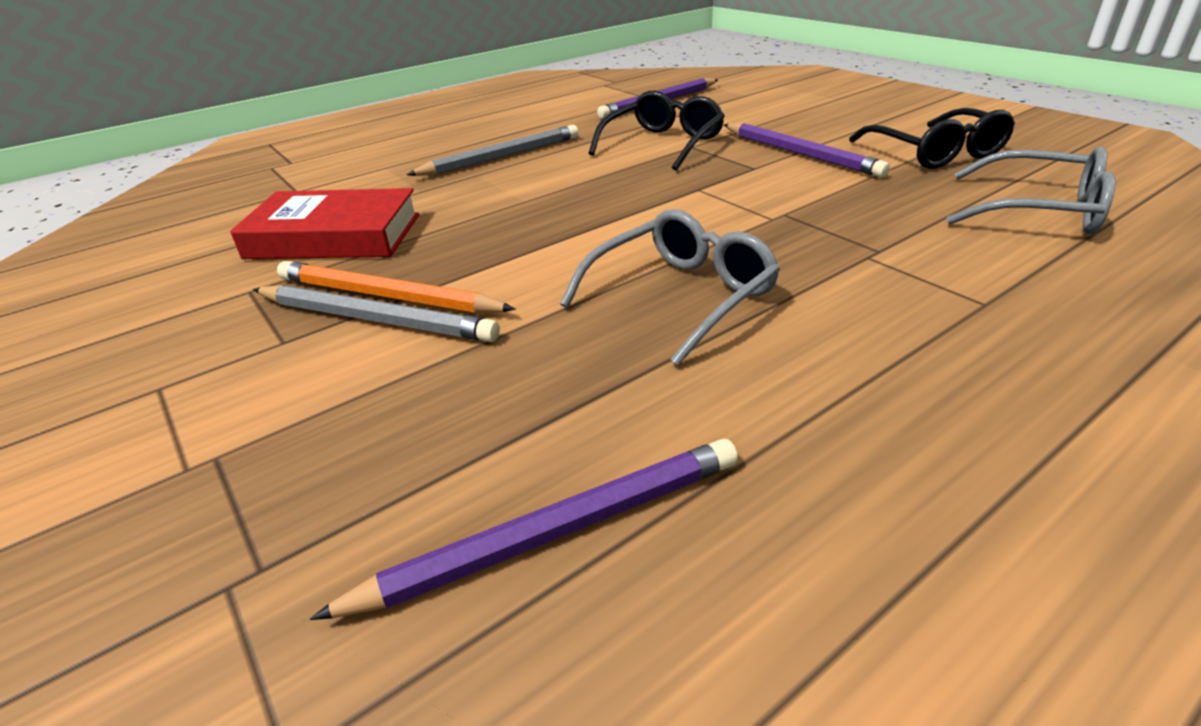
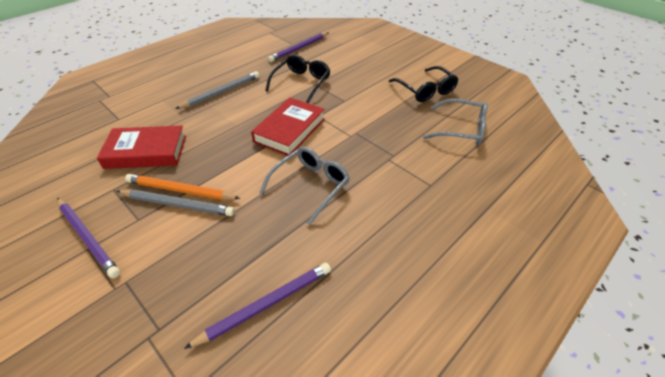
camera: 10 degrees left, 10 degrees up
(636, 208) = (290, 130): none -> red book
(800, 153) = (365, 90): purple pencil -> purple pencil (87, 238)

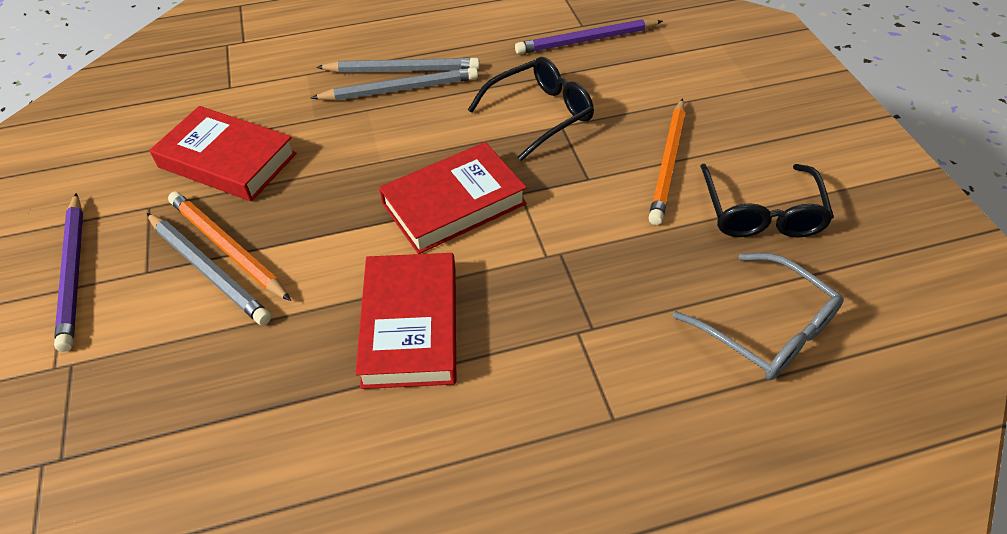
camera: 30 degrees right, 5 degrees up
(216, 84) = (402, 70): none -> grey pencil
(266, 305) = (207, 499): purple pencil -> none
(310, 186) = (410, 325): grey glasses -> red book
(374, 84) = (668, 163): none -> orange pencil

